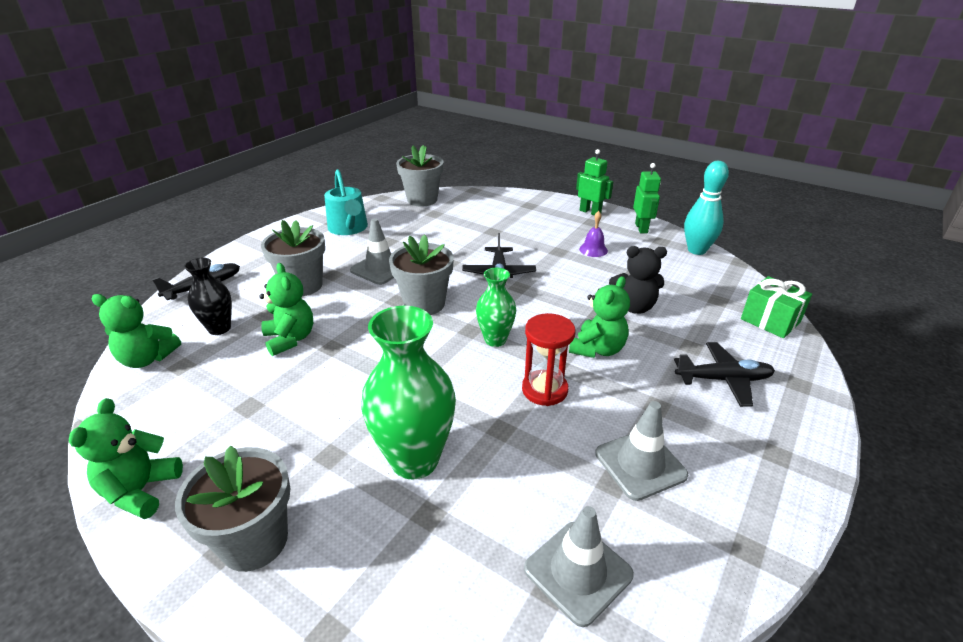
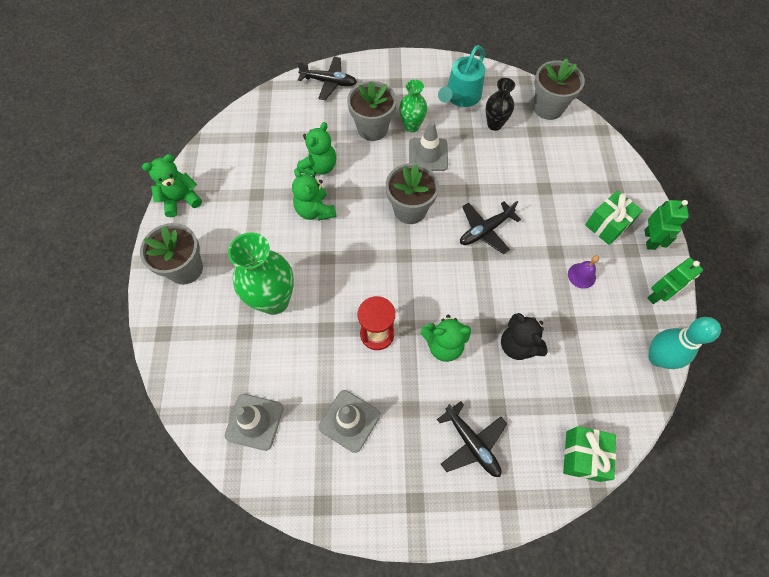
camera: 55 degrees right, 30 degrees up
(147, 359) = (255, 117): green teddy bear -> green teddy bear (315, 210)
(219, 328) = (301, 125): black vase -> black vase (494, 124)
(495, 340) = (405, 276): green vase -> green vase (412, 126)
(559, 221) = (607, 225): none -> green gift

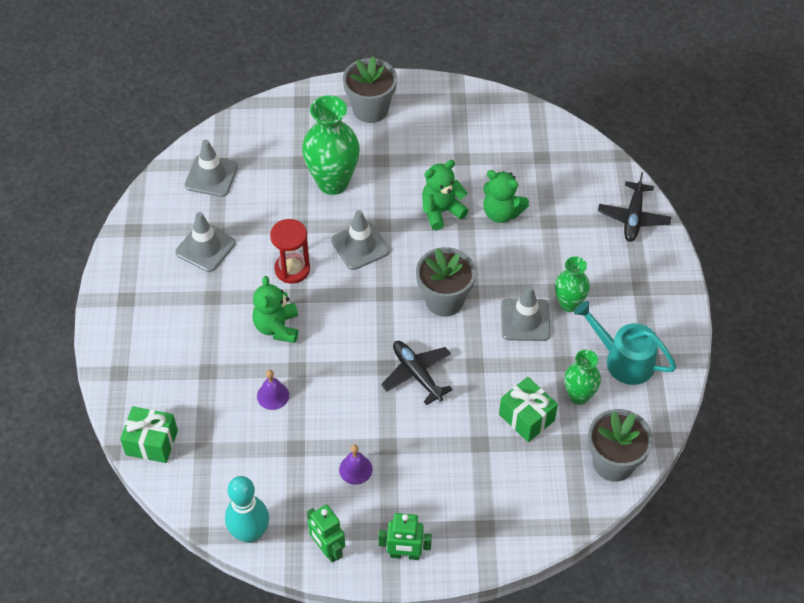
camera: 90 degrees right, 10 degrees down
(181, 200) = (453, 96): green teddy bear -> none
(351, 275) = (360, 246): none -> grey traffic cone
(372, 128) = (562, 263): grey flower pot -> none
(472, 443) = (174, 346): black plane -> none
(494, 124) = (579, 396): black vase -> green vase
(518, 345) = (273, 395): black teddy bear -> purple bell
(607, 225) = (426, 508): green gift -> green gift (526, 417)

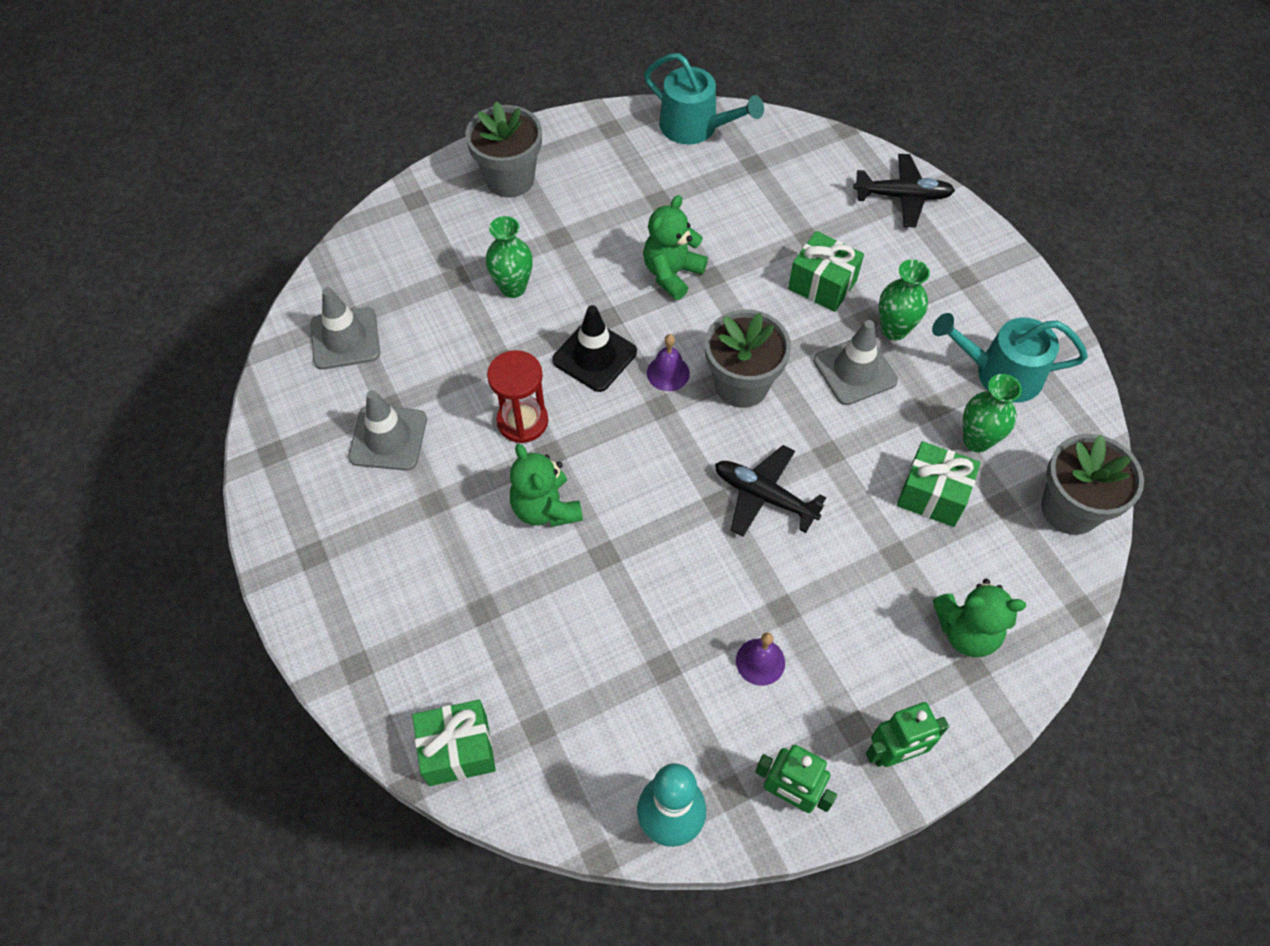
camera: 25 degrees left, 5 degrees up
(273, 395) = (592, 606): purple bell -> purple bell (668, 373)
(333, 182) = (513, 288): green vase -> green vase, size x0.58
(360, 246) = (594, 356): grey traffic cone -> black traffic cone
(501, 213) = (746, 248): green teddy bear -> green teddy bear (966, 631)
(516, 117) = (695, 127): none -> turquoise watering can
(538, 256) = (822, 285): none -> green gift
(633, 217) = (903, 196): black plane -> black plane turned 75 degrees counterclockwise

